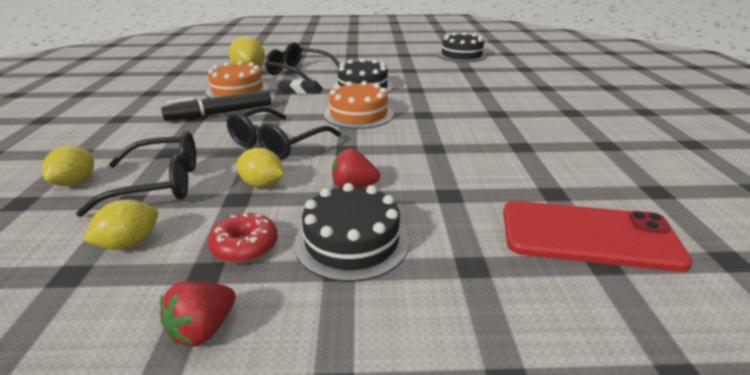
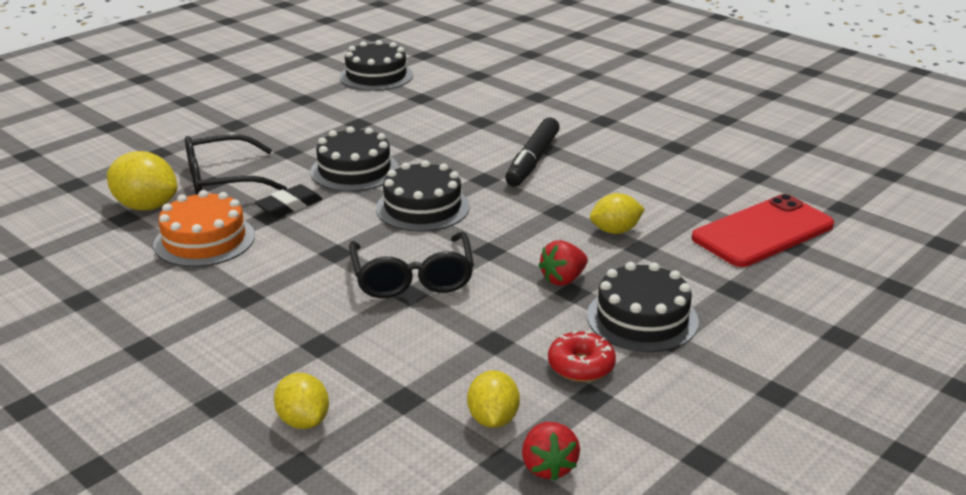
camera: 45 degrees left, 0 degrees up
(160, 184) = (394, 372): black glasses -> none
(203, 329) = (663, 419): red strawberry -> red strawberry (548, 466)
(220, 113) = (263, 278): black marker -> black marker (533, 161)
(262, 184) = (488, 319): yellow lemon -> yellow lemon (615, 231)
(358, 114) = (422, 207): orange cake -> black cake

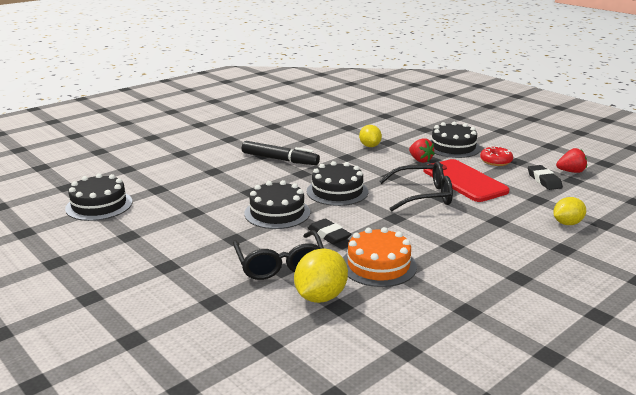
camera: 85 degrees left, 5 degrees down
(493, 419) = (544, 180): yellow lemon -> black eraser
(762, 232) = (372, 119): red phone -> red phone (464, 181)

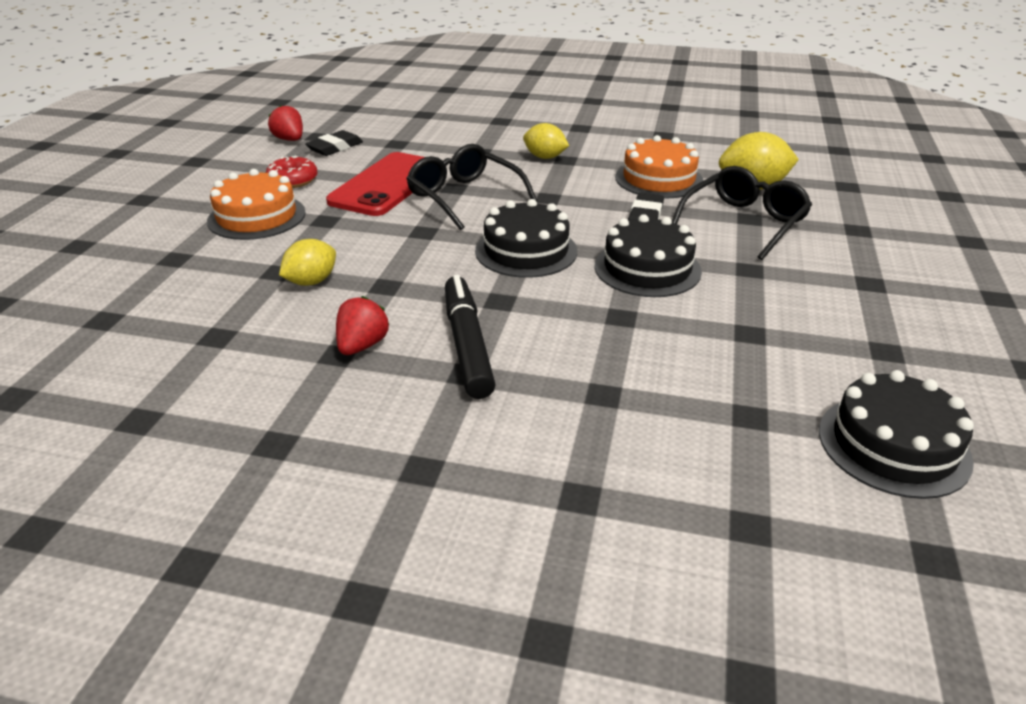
camera: 125 degrees left, 10 degrees up
(420, 160) = (339, 226): red strawberry -> red strawberry (362, 346)
(453, 147) = (257, 217): black cake -> orange cake
(567, 223) = (443, 125): yellow lemon -> yellow lemon (545, 157)

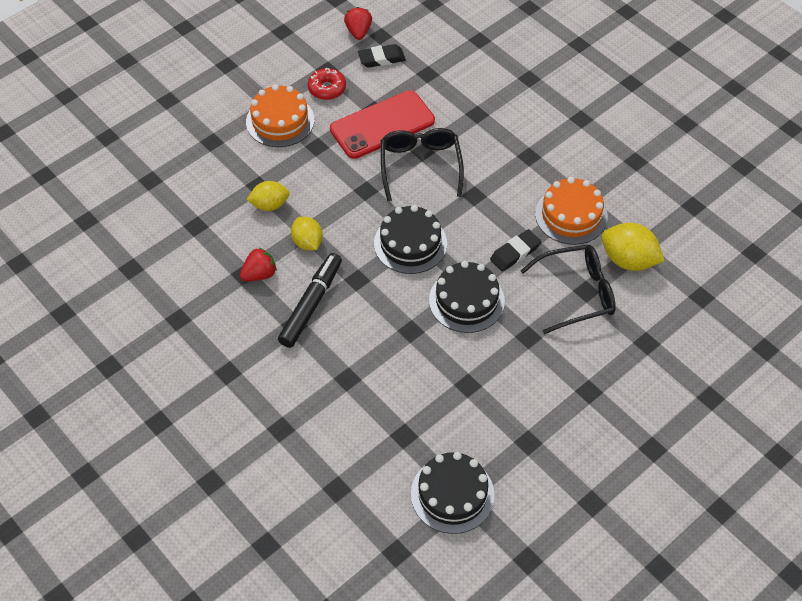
camera: 35 degrees right, 20 degrees up
(545, 157) = (516, 146): yellow lemon -> yellow lemon (307, 242)

